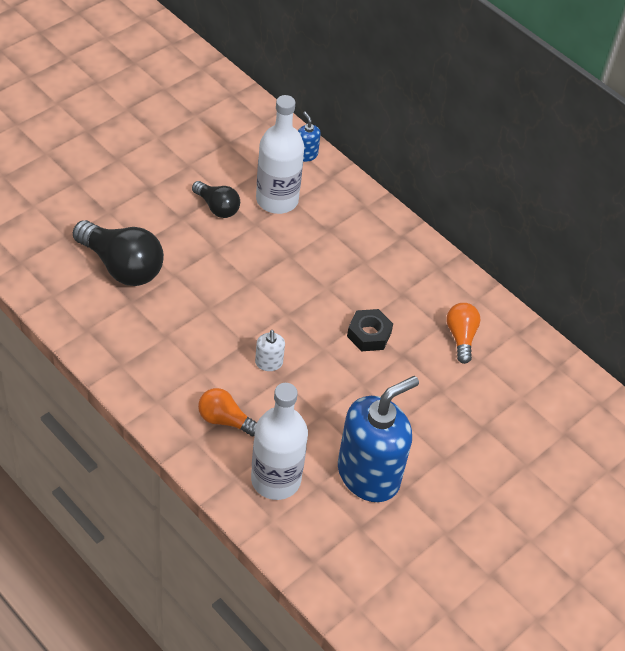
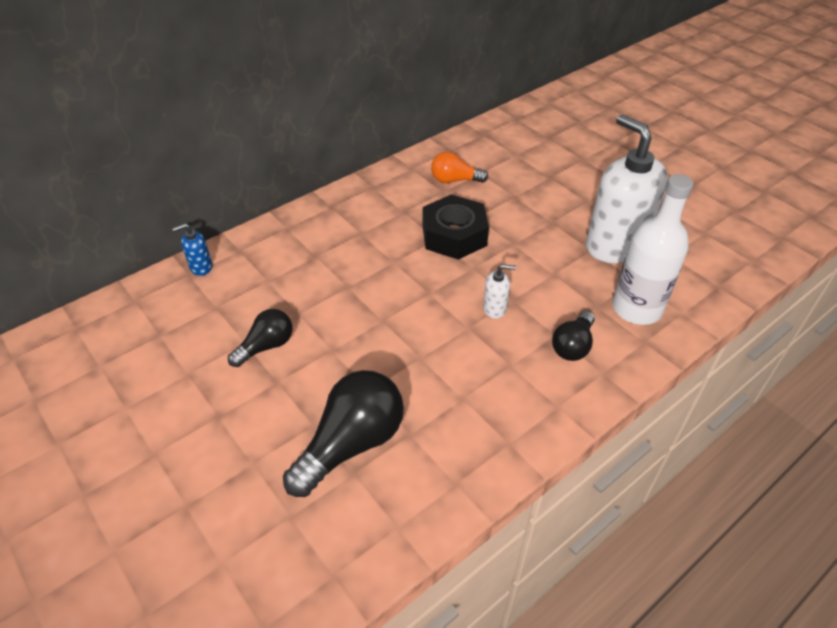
camera: 80 degrees left, 5 degrees down
(225, 420) = (573, 346): orange light bulb -> black light bulb
(277, 200) = (264, 293): white bottle -> none
(369, 334) = (454, 235): black nut -> black nut, size x1.59
(369, 474) = (614, 245): blue soap dispenser -> white soap dispenser

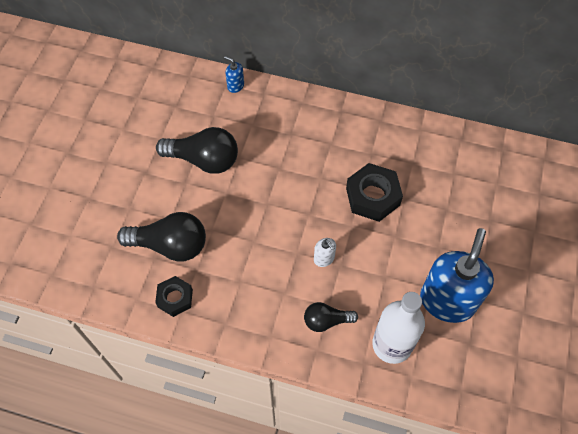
camera: 55 degrees right, 15 degrees up
(266, 346) = (204, 160): black light bulb -> black light bulb, size x1.75
(433, 479) = (175, 298): none -> black nut
(454, 180) = (430, 163): orange light bulb -> none
(614, 245) = (447, 301): white soap dispenser -> blue soap dispenser

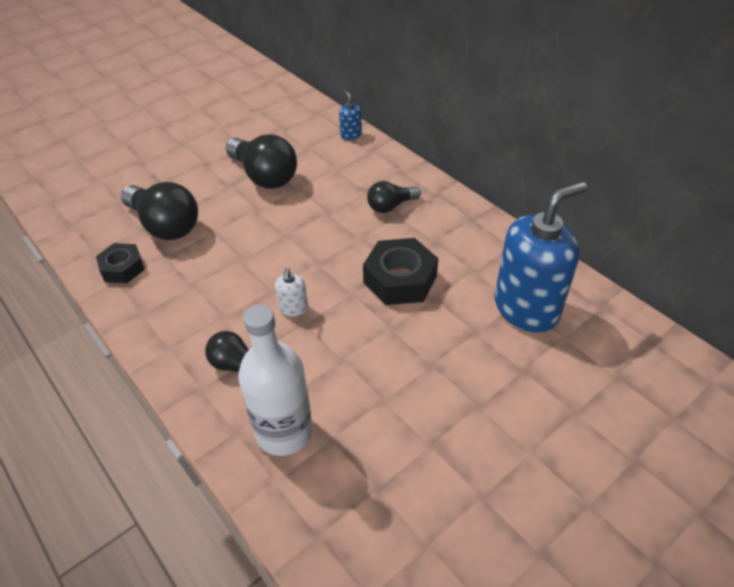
camera: 35 degrees right, 15 degrees down
(319, 139) = (390, 206): none -> black light bulb
(447, 301) = (392, 425): blue soap dispenser -> blue soap dispenser (526, 308)

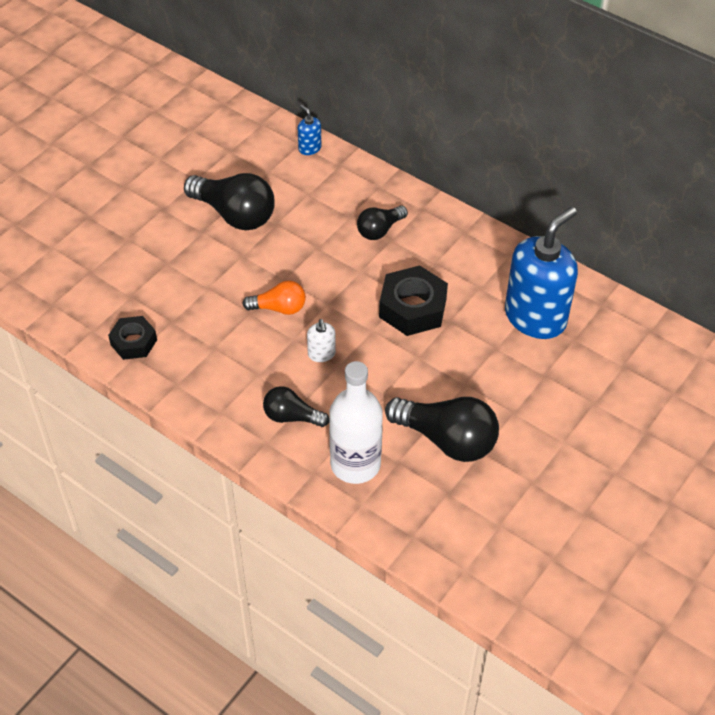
camera: 15 degrees left, 5 degrees up
(165, 225) = (154, 289): black light bulb -> black light bulb (447, 440)
(270, 259) = (279, 308): none -> orange light bulb

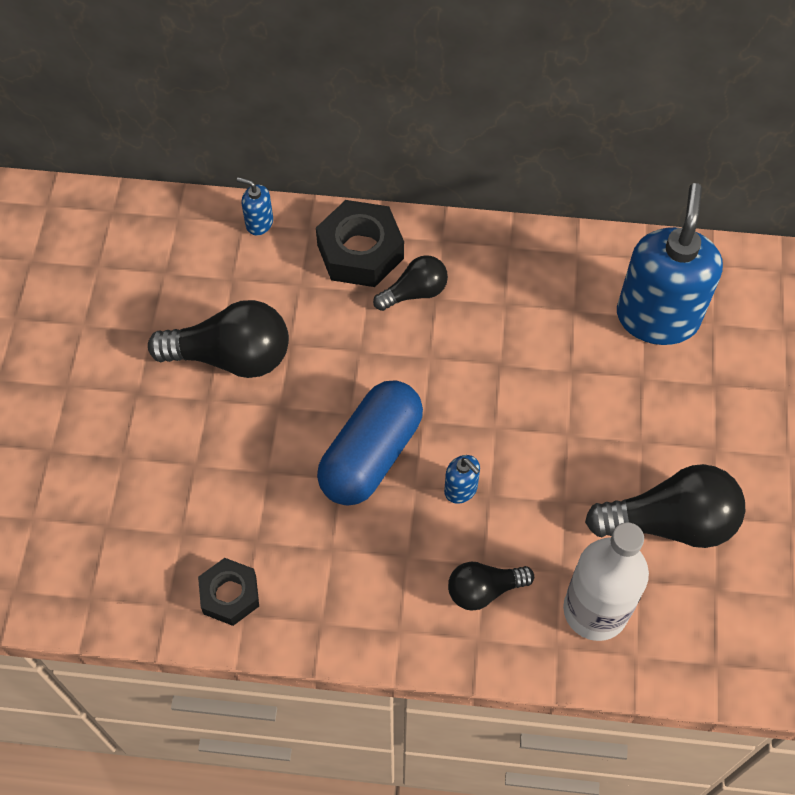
camera: 30 degrees left, 10 degrees up
(279, 308) = (371, 455): orange light bulb -> blue capsule
(321, 354) = (461, 489): white soap dispenser -> blue soap dispenser
(379, 230) = (415, 292): black light bulb -> black light bulb turned 135 degrees counterclockwise
(412, 308) = (520, 375): black nut -> black nut (360, 251)

